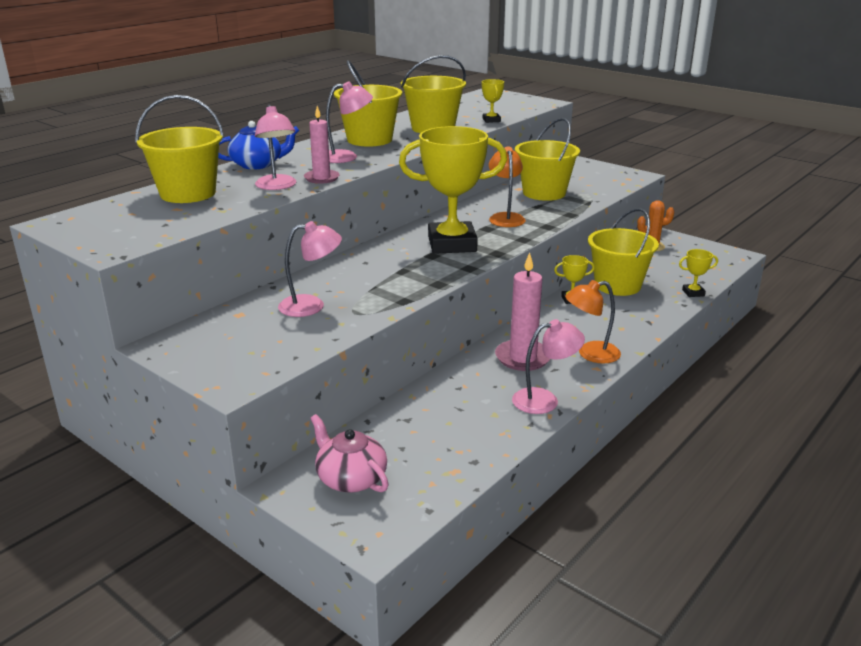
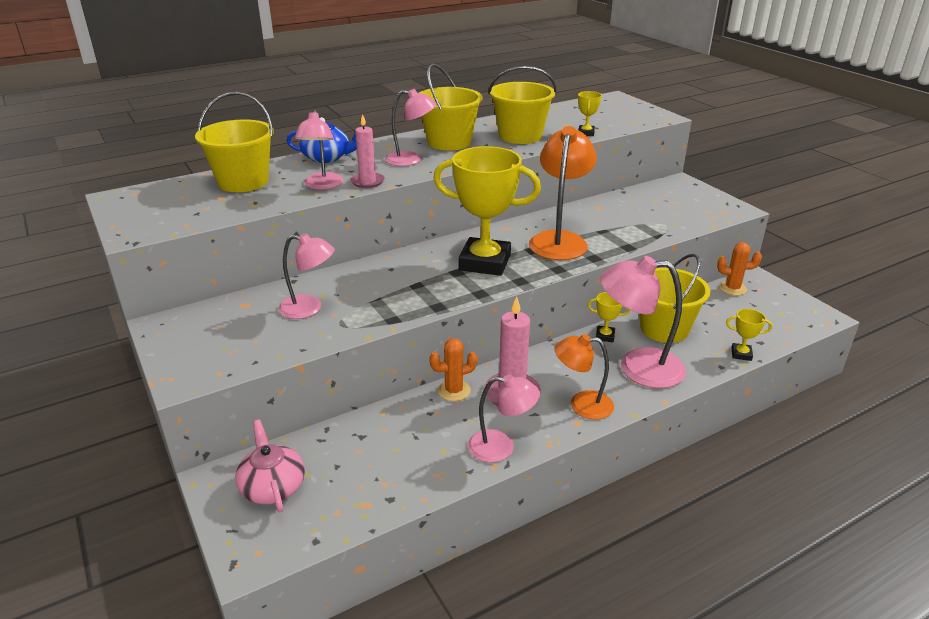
camera: 20 degrees right, 5 degrees up
(467, 366) = (454, 391): none -> orange cactus
(505, 217) = (559, 240): orange lamp -> orange lamp, size x1.58
(544, 193) = (620, 216): yellow bucket -> none
(617, 318) = (637, 367): none -> pink lamp

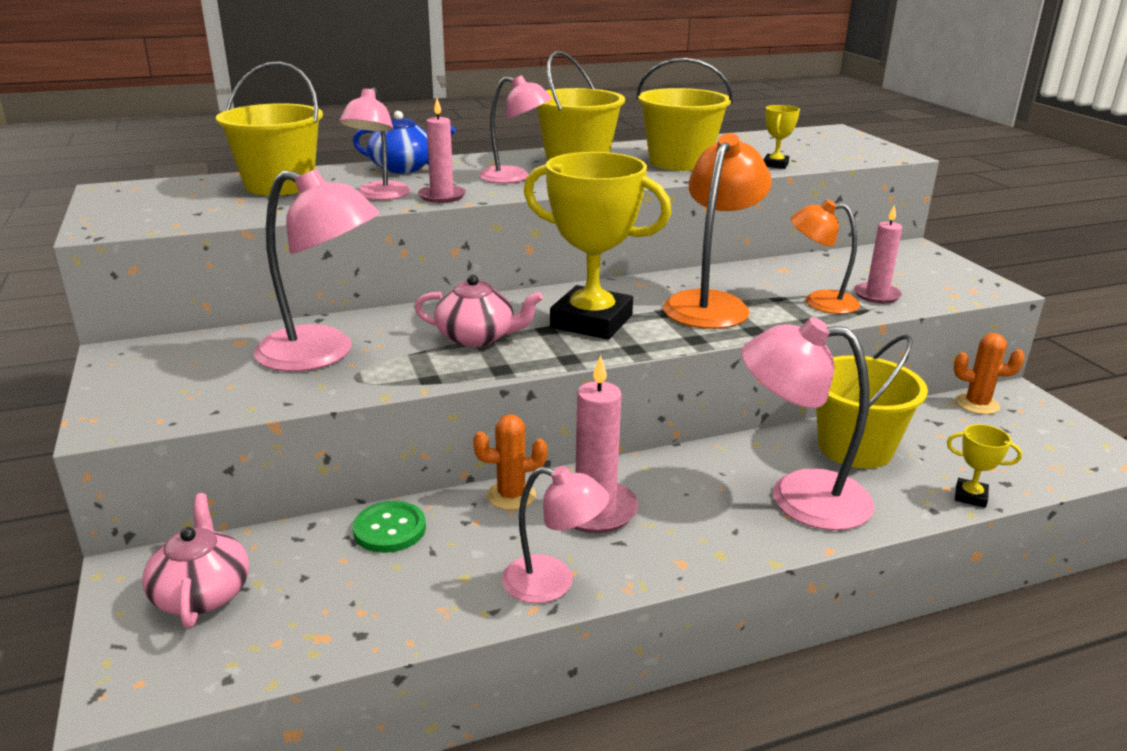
camera: 10 degrees right, 5 degrees down
(309, 308) = (322, 354): pink lamp -> pink lamp, size x1.58
(381, 425) = (389, 529): none -> green button
(412, 283) = (477, 337): none -> pink teapot
(582, 404) = (696, 538): orange lamp -> orange lamp (819, 302)
(605, 336) = (760, 448): yellow trophy -> none
(664, 222) = (877, 295): none -> pink candle

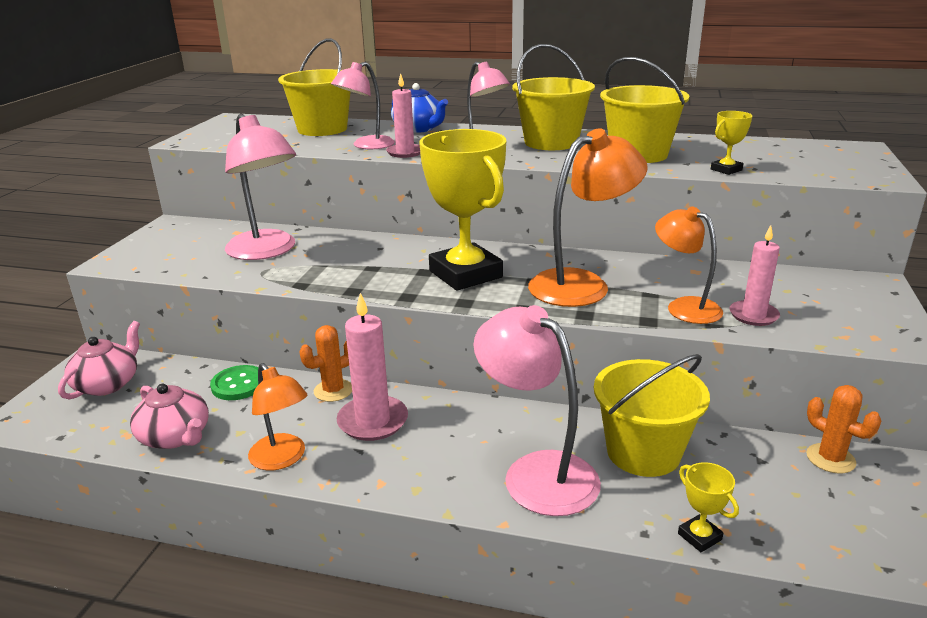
camera: 35 degrees right, 0 degrees up
(477, 337) = (371, 265): pink teapot -> pink teapot (175, 436)
(511, 496) = (333, 390): orange cactus -> orange cactus turned 60 degrees counterclockwise
(553, 583) = (282, 459): pink lamp -> orange lamp

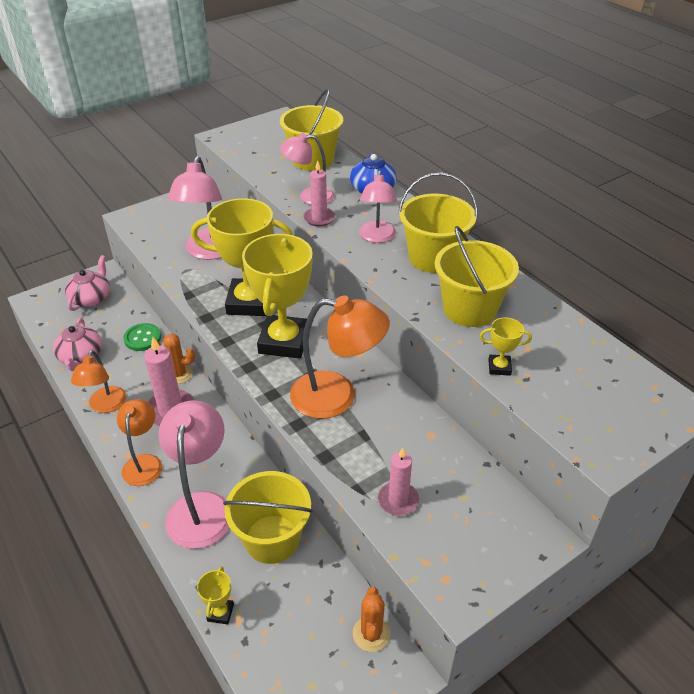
camera: 40 degrees right, 15 degrees up
(108, 384) = (91, 298): pink teapot -> pink teapot turned 45 degrees counterclockwise
(380, 265) = (250, 302): none -> yellow trophy
(684, 307) = (367, 461): orange lamp -> orange lamp (144, 462)

